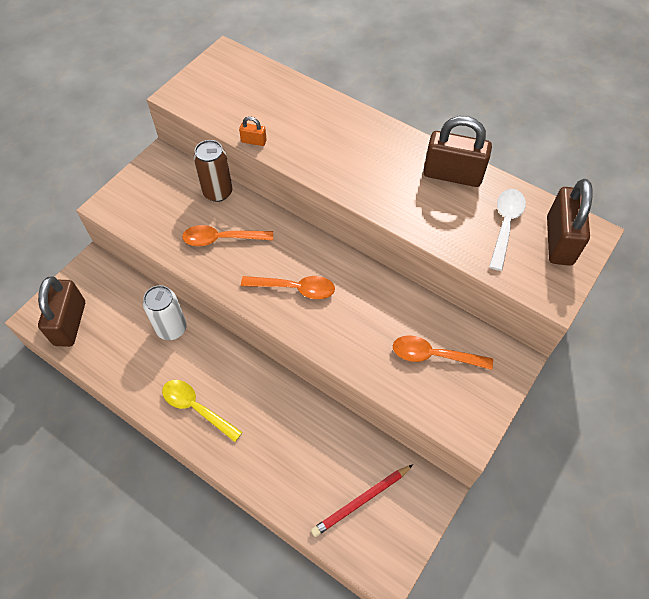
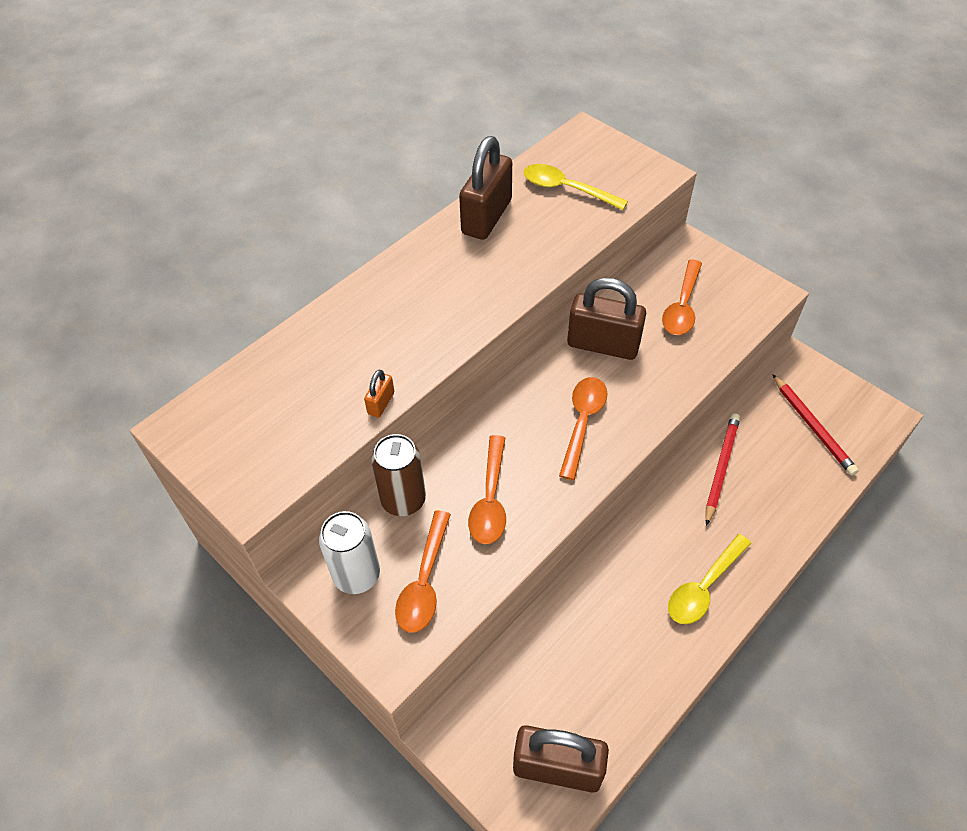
camera: 80 degrees left, 5 degrees down
(158, 212) = (424, 582): none -> orange spoon
(171, 328) = (581, 615): white can -> white can (356, 575)
(305, 421) = (721, 468): none -> red pencil
(505, 225) = (566, 189): white spoon -> yellow spoon
(559, 241) = (592, 155): brown padlock -> brown padlock (603, 344)

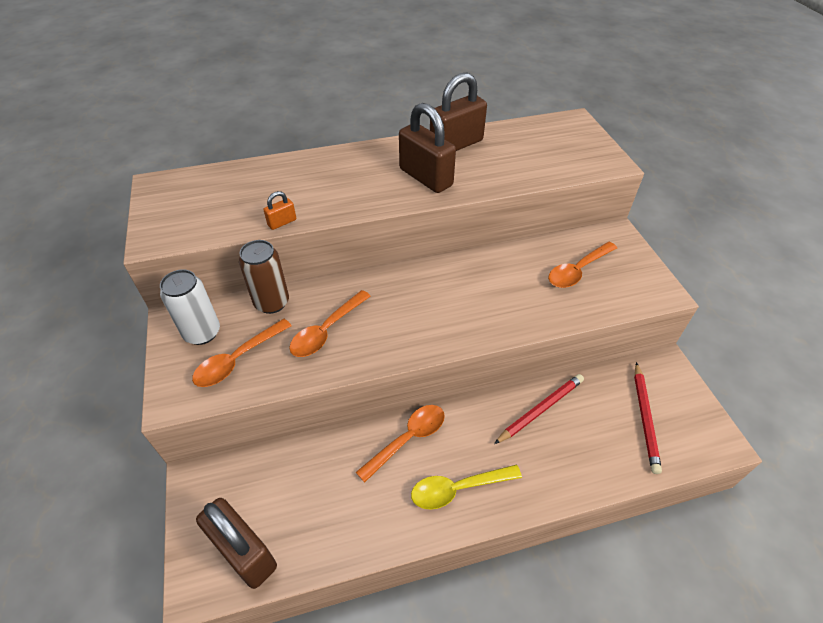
camera: 30 degrees right, 5 degrees down
(566, 189) = (529, 148): yellow spoon -> none
(582, 422) = (435, 313): orange spoon -> orange spoon (408, 439)
(603, 344) = (494, 270): brown padlock -> brown padlock (426, 177)

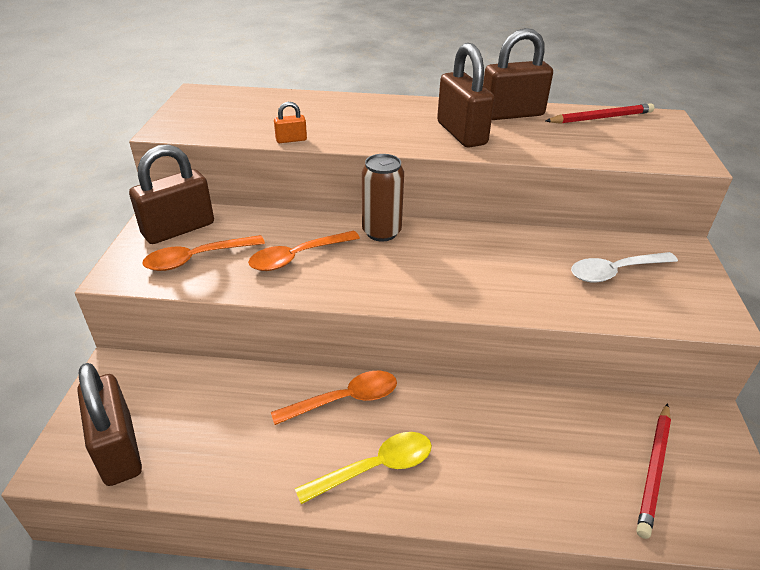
camera: 20 degrees right, 10 degrees down
(202, 333) = (178, 229): white can -> brown padlock
(272, 303) = (258, 221): brown can -> brown can (381, 232)
(458, 489) = (375, 467): yellow spoon -> yellow spoon turned 150 degrees clockwise
(541, 409) = (517, 418): red pencil -> red pencil (601, 118)
(577, 271) = (615, 272): orange spoon -> white spoon

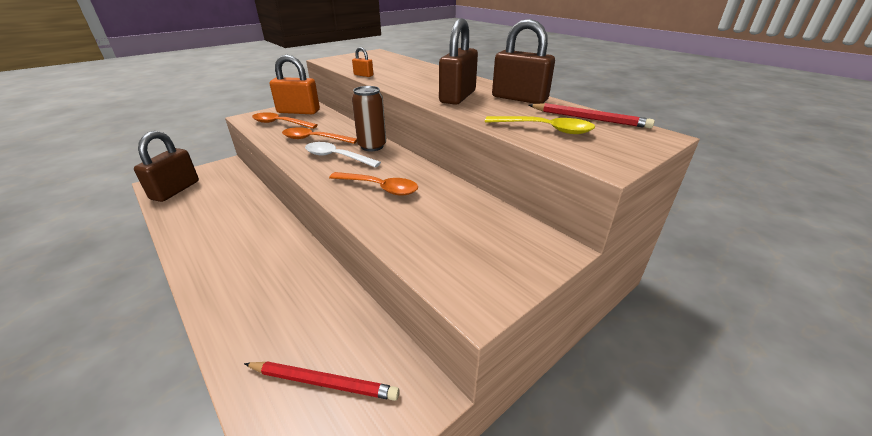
camera: 45 degrees right, 5 degrees down
(178, 229) = (298, 111): brown padlock -> orange padlock
(345, 399) = (265, 224): orange spoon -> orange spoon (380, 188)
(375, 467) = (219, 259): yellow spoon -> yellow spoon (545, 129)
(615, 272) = (461, 230): white spoon -> white spoon (336, 157)
(654, 470) = (323, 382): red pencil -> red pencil turned 150 degrees counterclockwise

